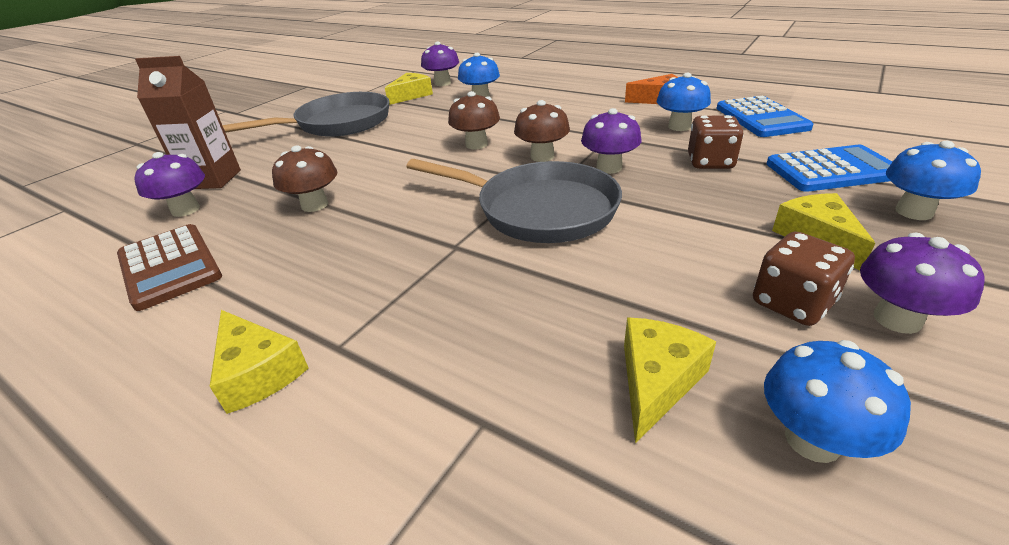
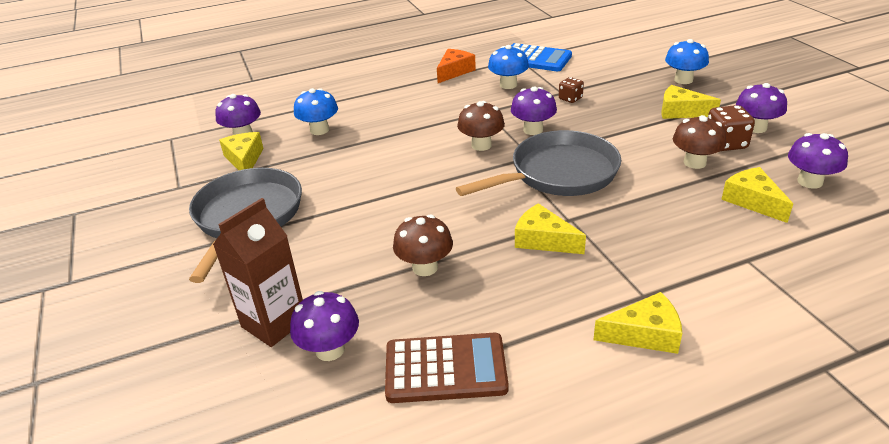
camera: 55 degrees left, 0 degrees up
(402, 244) = (543, 240): none -> yellow cheese
(476, 144) = (419, 163): brown mushroom -> brown mushroom (694, 162)
(710, 162) = (570, 99): brown dice -> brown dice, size x0.62
(812, 440) = (810, 182): blue mushroom -> purple mushroom
(831, 170) = (623, 75): blue calculator -> none

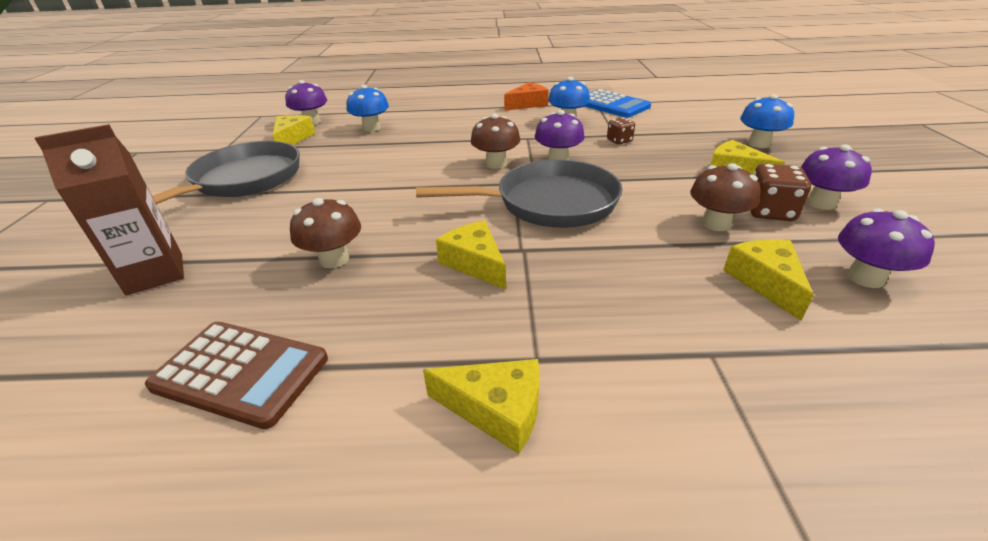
camera: 20 degrees right, 0 degrees up
(330, 349) = (166, 314): purple mushroom -> none

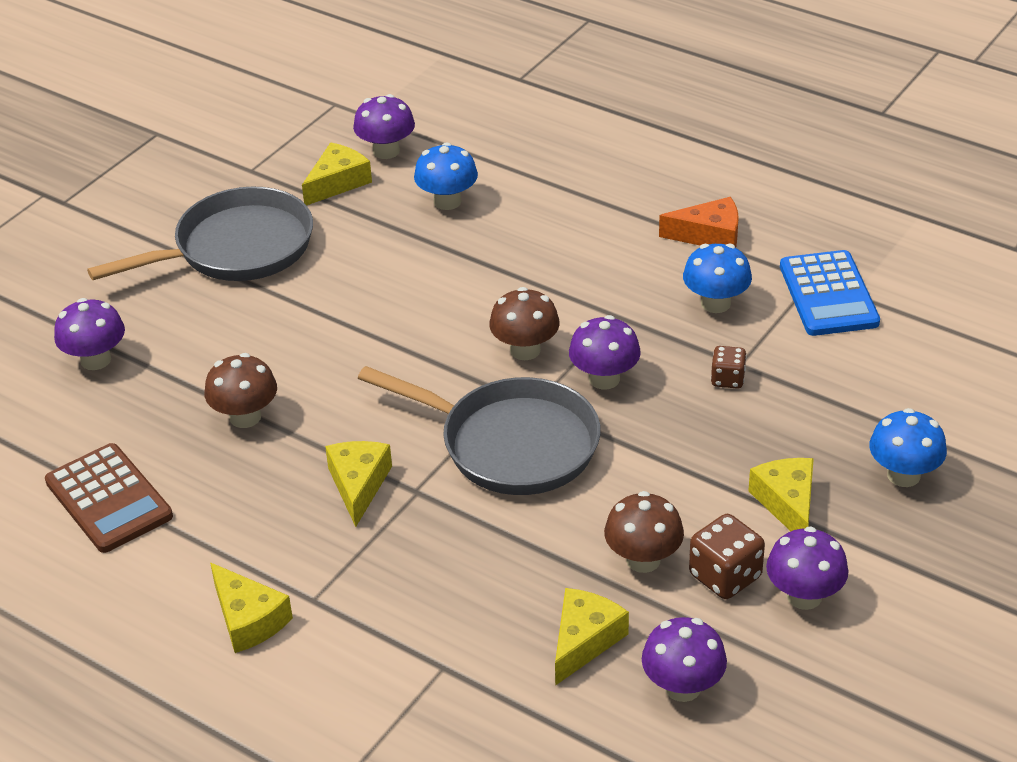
camera: 35 degrees right, 5 degrees up
(155, 274) = (95, 360): brown carton -> purple mushroom

